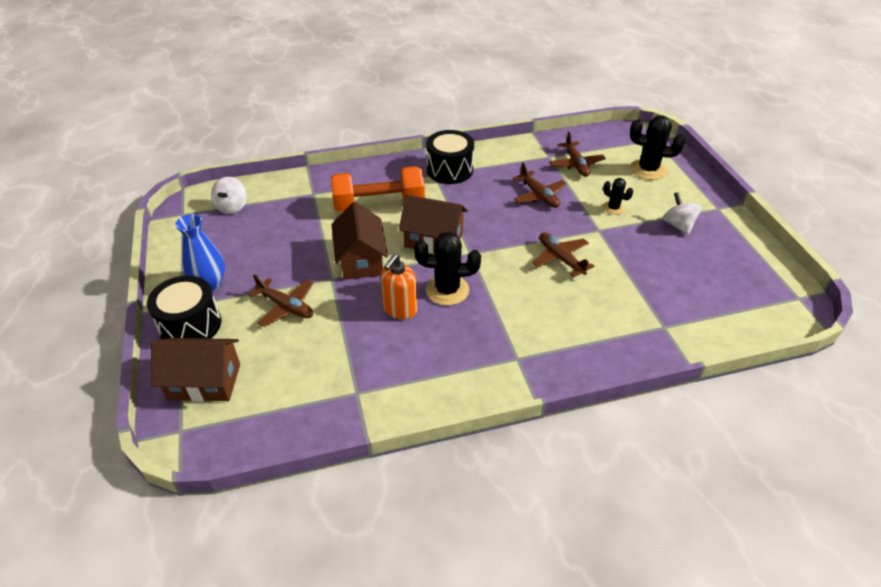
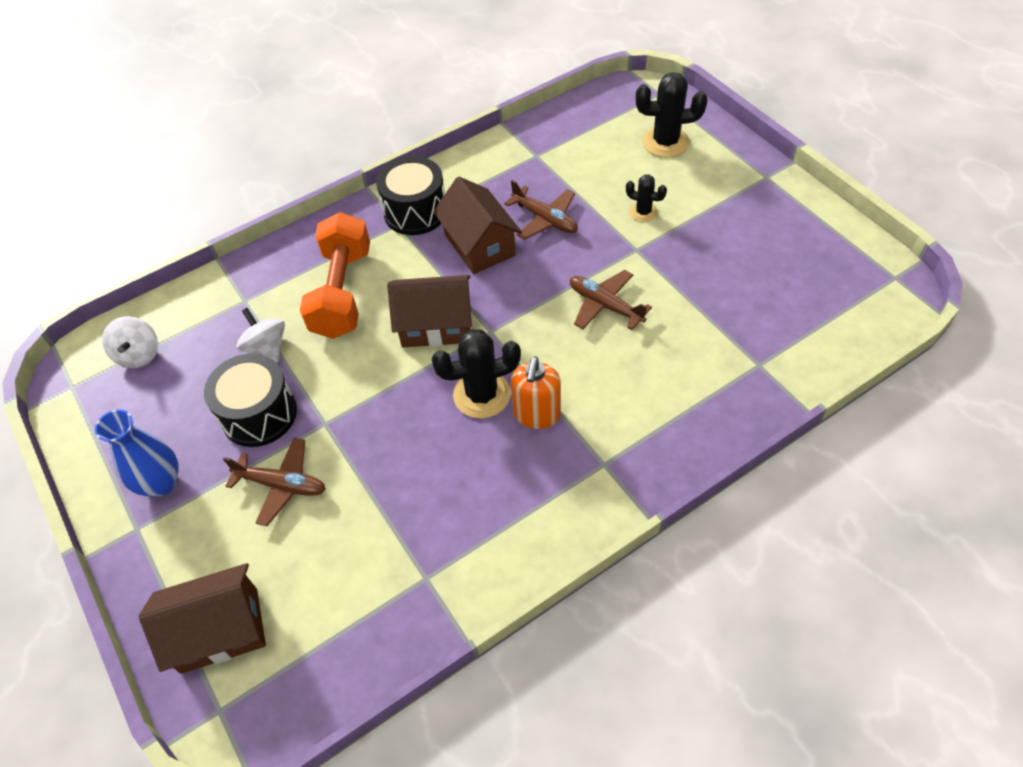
camera: 15 degrees left, 10 degrees up
(190, 325) = (163, 554): black drum -> black drum (259, 414)
(361, 260) = (352, 384): brown house -> brown house (479, 245)
(379, 204) = (342, 292): orange dumbbell -> orange dumbbell turned 60 degrees counterclockwise
(400, 309) = (432, 441): orange soap dispenser -> orange soap dispenser (537, 414)
(576, 164) = (575, 158): brown plane -> none
(678, 225) = (728, 215): white spinning top -> white spinning top (267, 348)

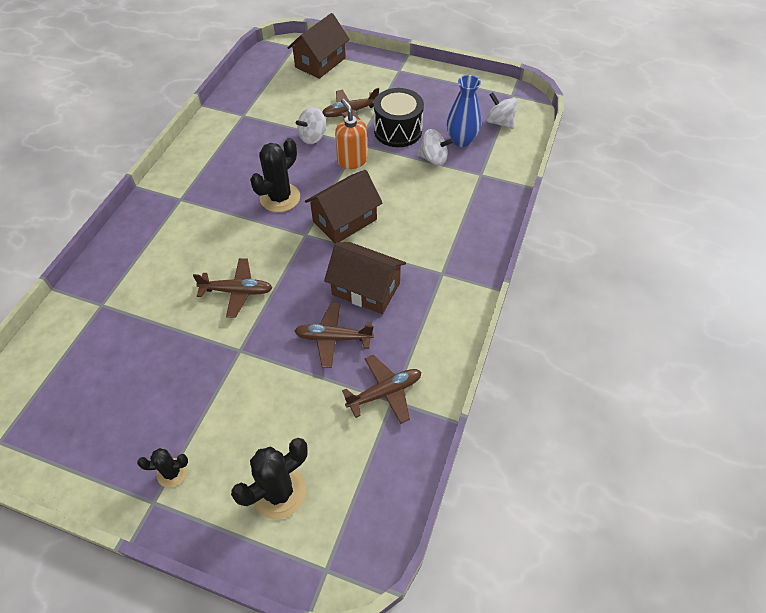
camera: 140 degrees right, 0 degrees up
(161, 483) = (410, 87): blue vase -> blue vase (461, 140)
(342, 292) = (426, 209): orange dumbbell -> none
(367, 469) = (312, 137): none -> white spinning top
(415, 212) = (440, 289): black drum -> none
(537, 162) = (385, 392): none -> brown plane
(537, 414) = (238, 204): orange soap dispenser -> orange soap dispenser (352, 161)
(643, 212) = (254, 390): black cactus -> black cactus (172, 473)

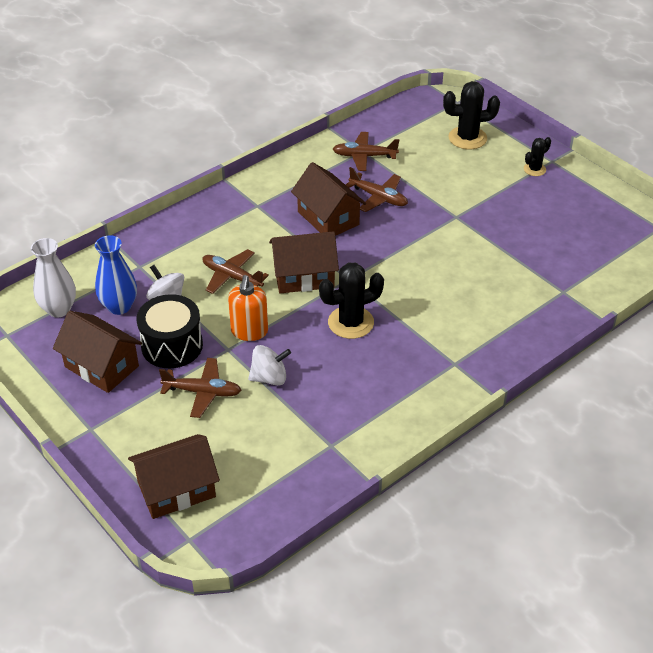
camera: 150 degrees left, 10 degrees down
(172, 473) = (534, 169): black cactus -> black cactus turned 60 degrees counterclockwise
(237, 291) = (437, 257): brown plane -> brown plane (232, 277)
(430, 101) = (102, 366): none -> brown house
(499, 122) = (59, 309): white spinning top -> white vase

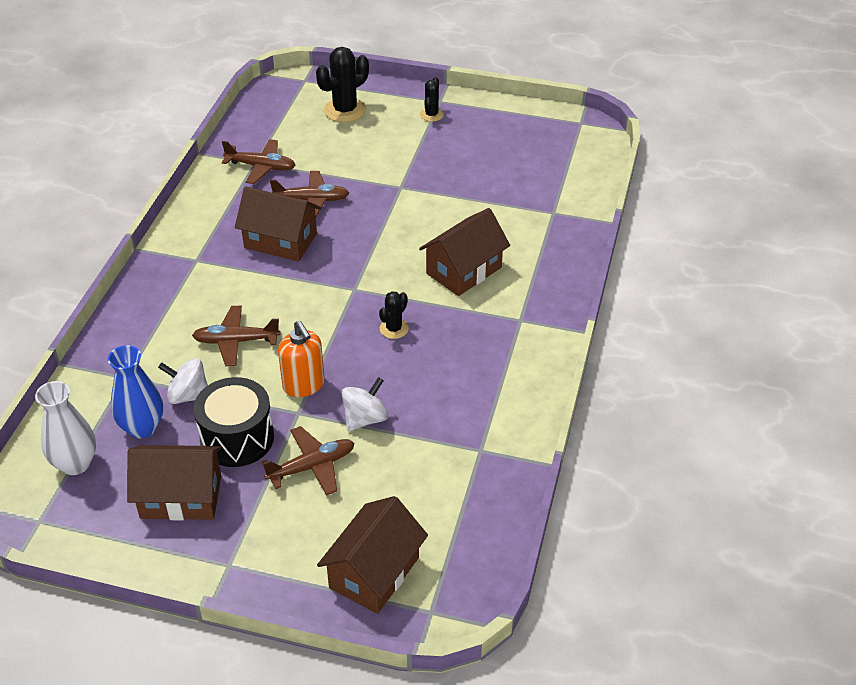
camera: 35 degrees left, 0 degrees up
(304, 276) = (308, 307): brown house -> brown house (464, 270)
(351, 322) = (394, 329): black cactus -> black cactus, size x0.56
(364, 156) = (261, 167): brown plane -> brown plane turned 135 degrees counterclockwise

